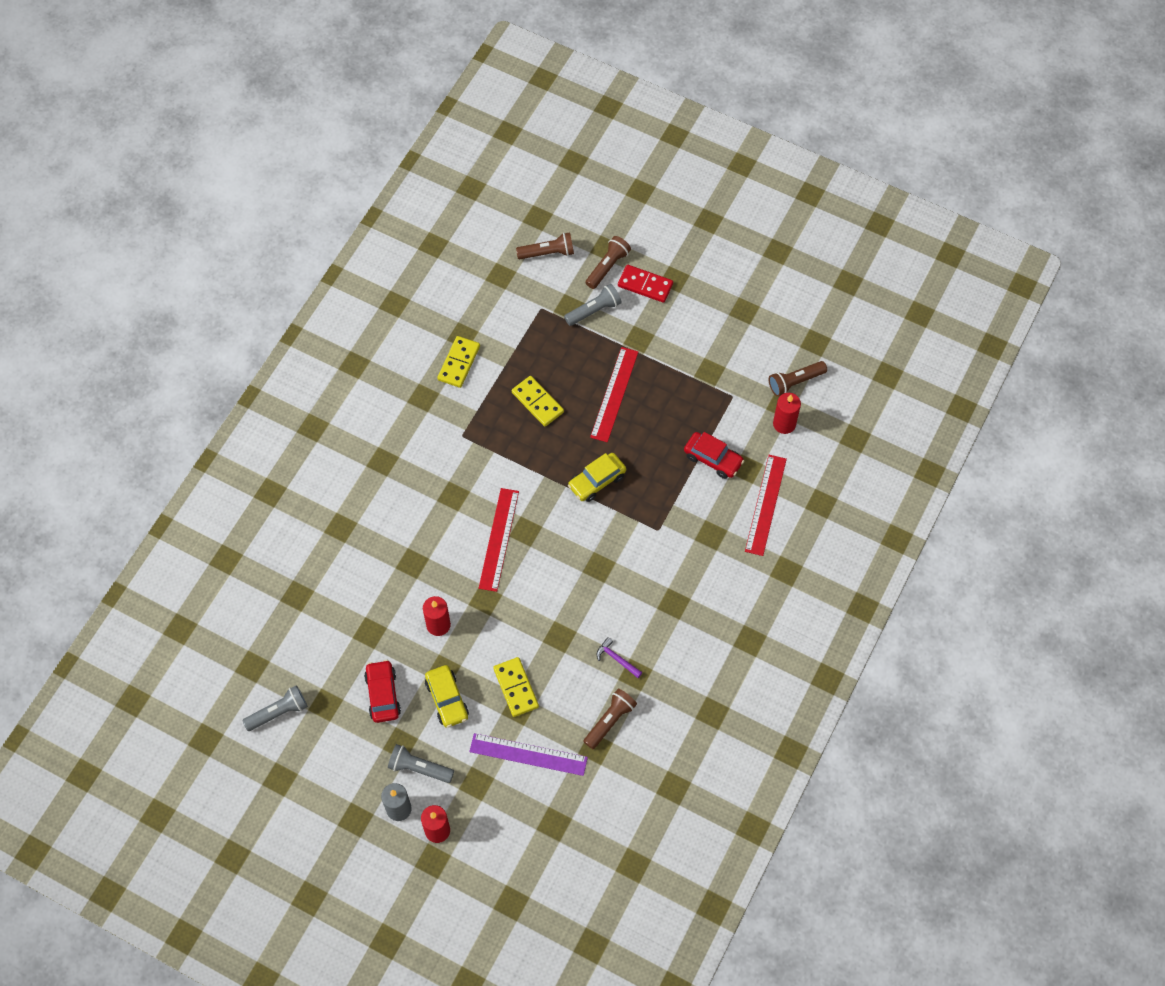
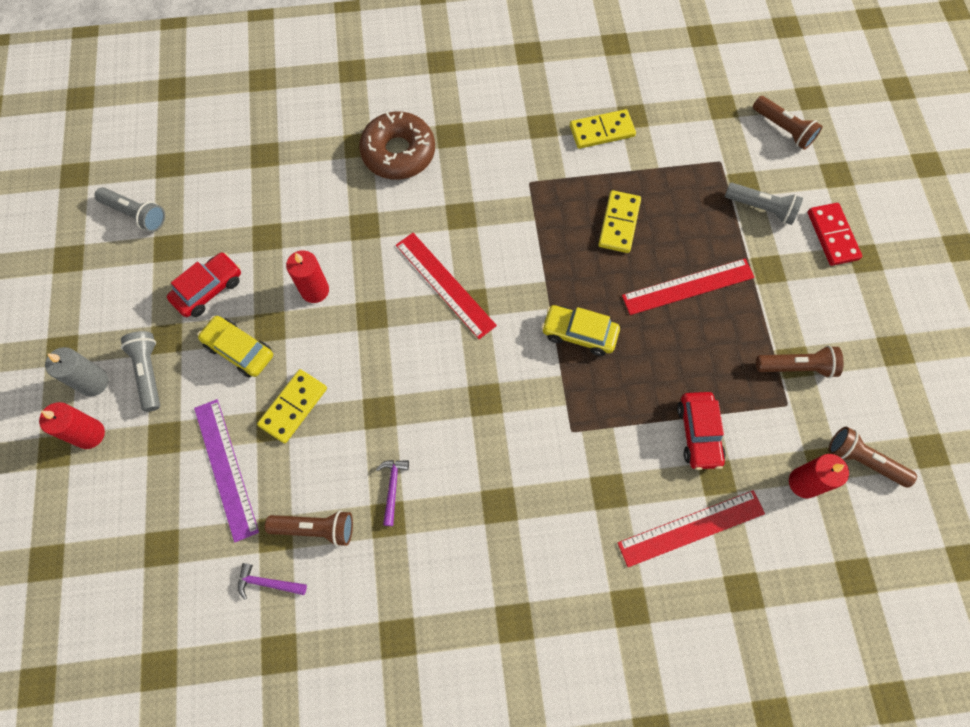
camera: 55 degrees right, 5 degrees up
(369, 504) = (398, 153): none -> brown donut
(447, 699) = (239, 350): yellow car -> yellow car turned 90 degrees clockwise
(498, 539) = (445, 284): red ruler -> red ruler turned 75 degrees clockwise
(607, 267) = (819, 189): brown flashlight -> brown flashlight (796, 367)
(624, 769) = (268, 583): none -> purple hammer

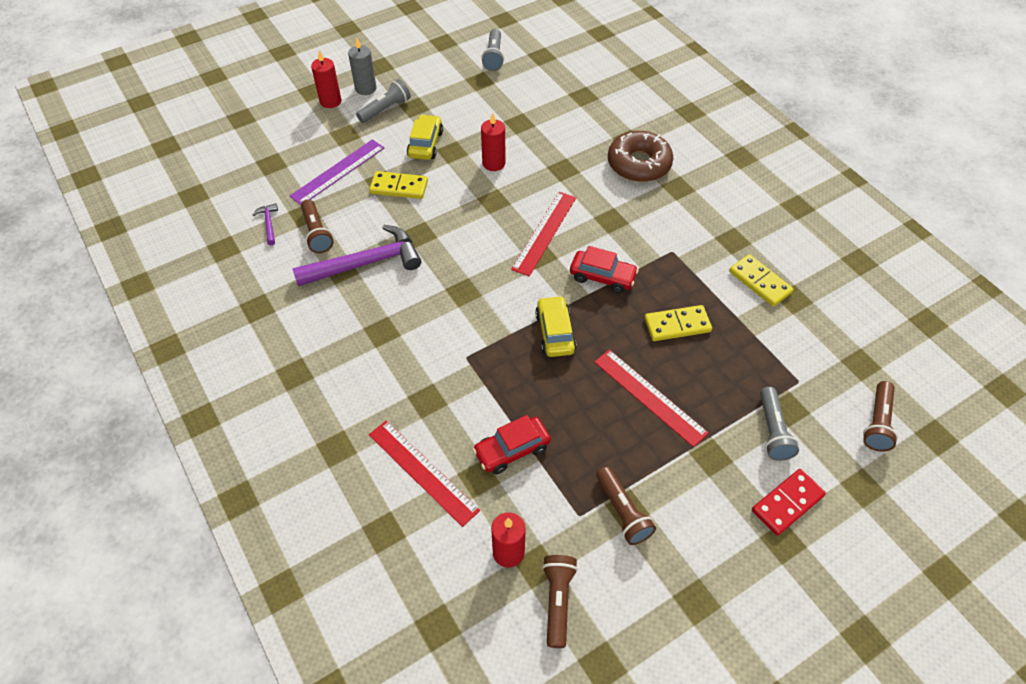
camera: 65 degrees right, 15 degrees down
(209, 289) = (461, 112): red car -> red car (602, 277)
(392, 488) = (365, 263): purple hammer -> purple hammer, size x2.31

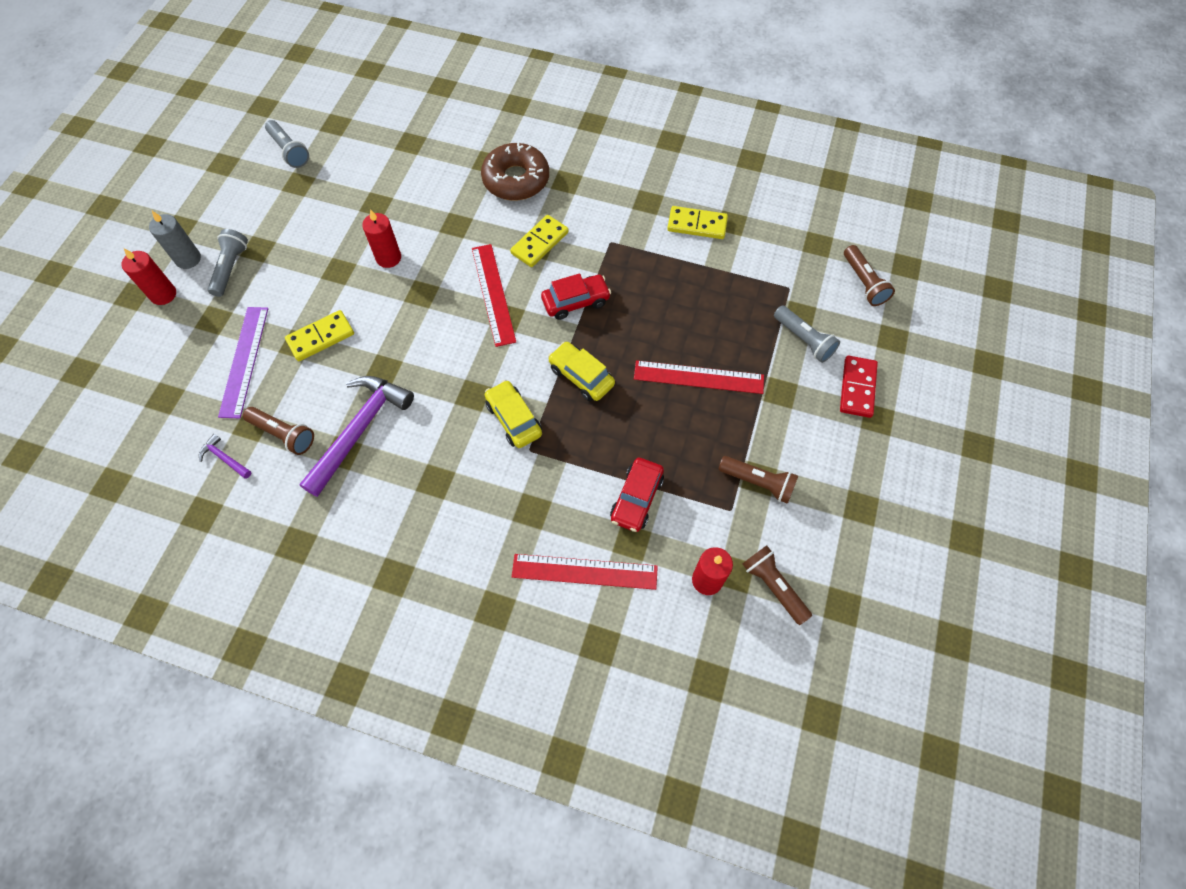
camera: 40 degrees left, 10 degrees up
(425, 144) = (306, 279): yellow car -> yellow car (514, 419)
(677, 325) = (668, 303): yellow domino -> yellow domino (539, 243)

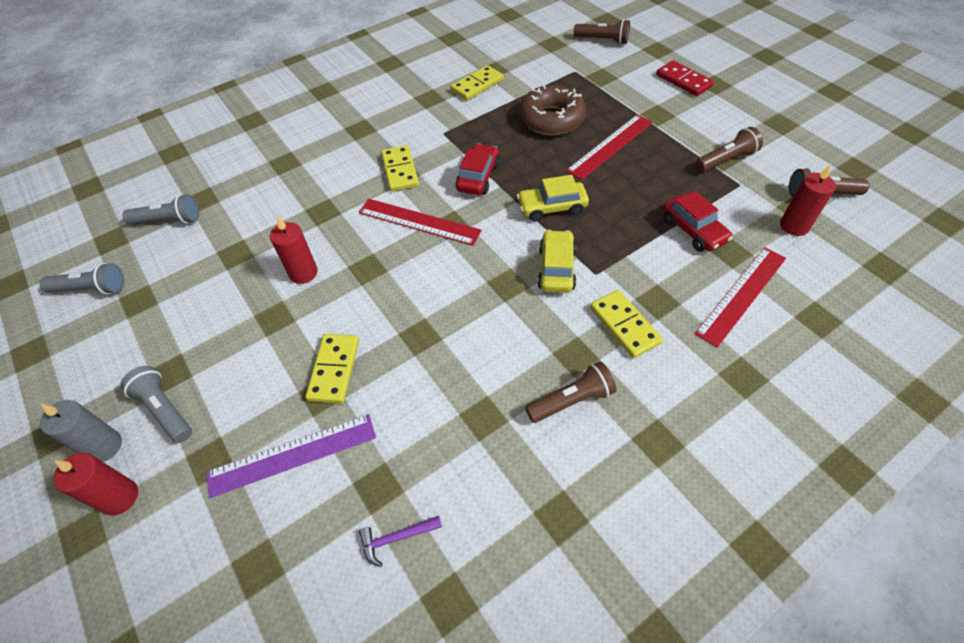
camera: 50 degrees left, 10 degrees down
(244, 361) = (292, 455): purple ruler -> purple ruler turned 60 degrees counterclockwise
(283, 434) = (417, 461): brown flashlight -> brown flashlight (571, 400)
(360, 430) = (471, 389): purple hammer -> none
(488, 499) = (624, 325): none -> yellow domino
(514, 419) = (556, 268): yellow car -> yellow car turned 90 degrees clockwise
(516, 179) = (323, 155): brown donut -> brown donut (551, 119)
(804, 340) = (624, 85): grey flashlight -> grey flashlight (168, 221)

